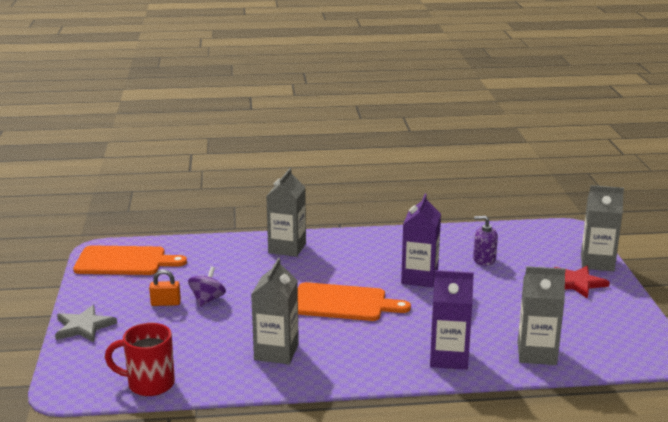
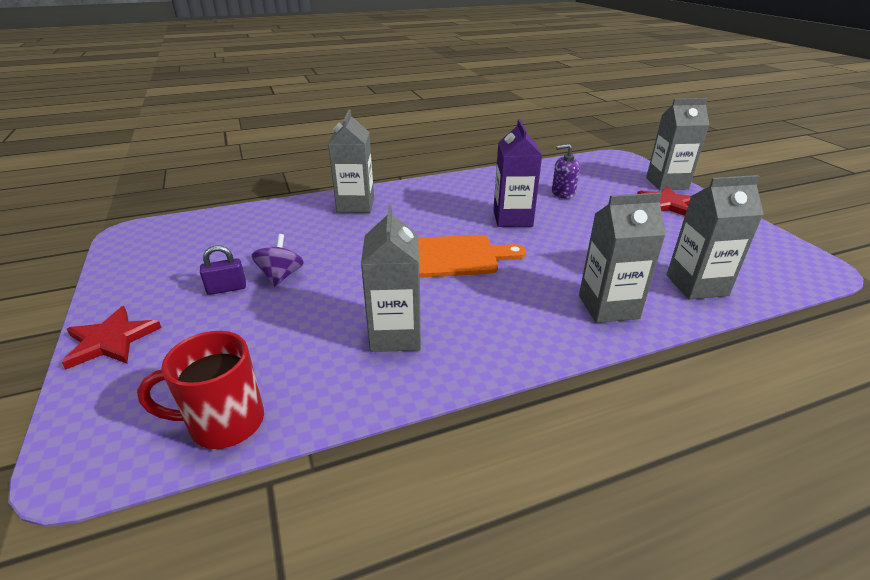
camera: 15 degrees left, 10 degrees up
(84, 326) = (111, 340): grey star -> red star
(124, 261) = (163, 243): orange cutting board -> none
(165, 303) = (227, 288): orange padlock -> purple padlock
(449, 358) = (608, 307): purple carton -> grey carton

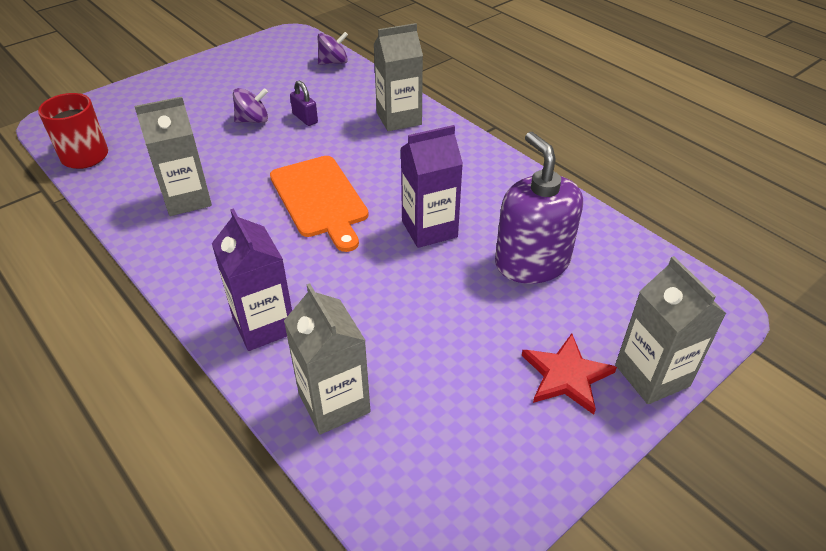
camera: 70 degrees right, 10 degrees up
(111, 340) = (156, 85): red star -> none
(223, 218) = (333, 62): none -> purple spinning top
(227, 288) = (228, 103): purple padlock -> purple padlock (305, 118)
(563, 193) = (532, 262): purple soap dispenser -> purple soap dispenser, size x1.90
(608, 307) = (264, 325): grey carton -> purple carton

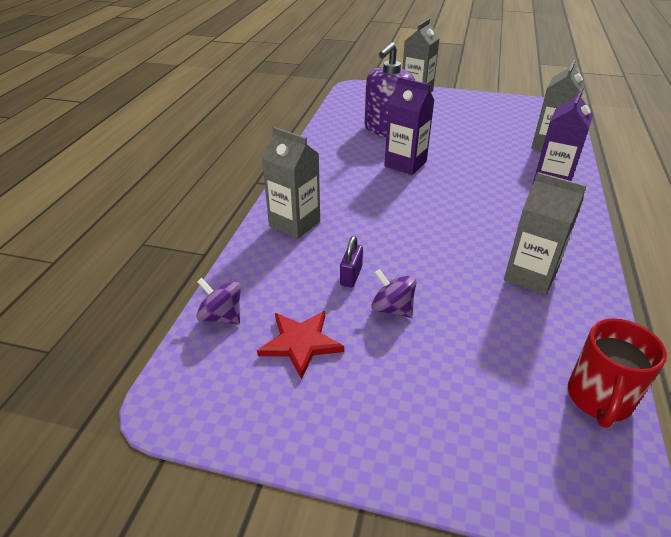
camera: 125 degrees left, 5 degrees down
(320, 199) = (437, 213): orange cutting board -> none
(566, 376) = (445, 106): red star -> red star (301, 343)

